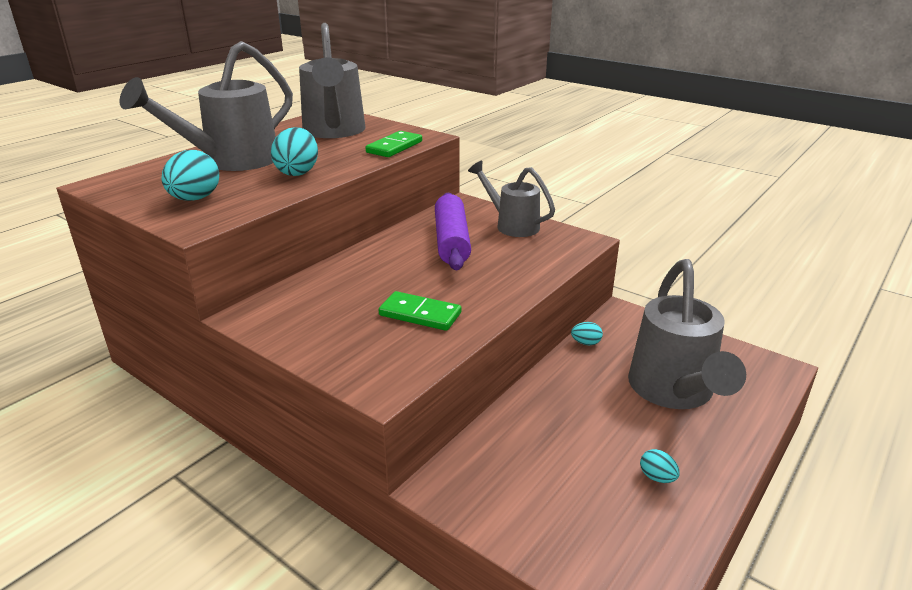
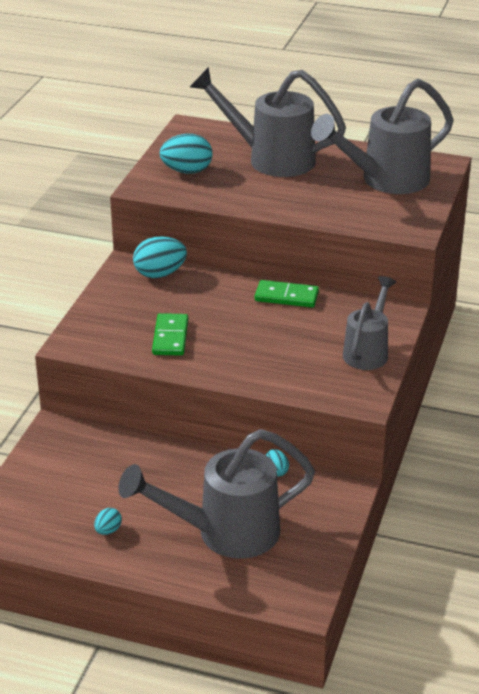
camera: 70 degrees right, 5 degrees up
(298, 172) = (269, 194): turquoise egg -> turquoise egg (160, 274)
(394, 147) = (369, 221): green domino -> green domino (286, 296)
(451, 241) = (307, 324): purple rolling pin -> none

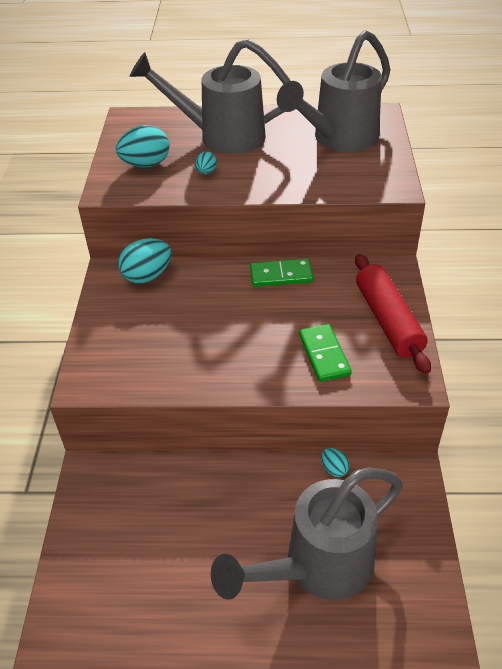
camera: 15 degrees left, 10 degrees up
(108, 530) = (192, 600): turquoise egg -> turquoise egg (206, 172)
(170, 337) = (187, 349): green domino -> green domino (324, 355)
(368, 351) = (388, 320): grey watering can -> red rolling pin

